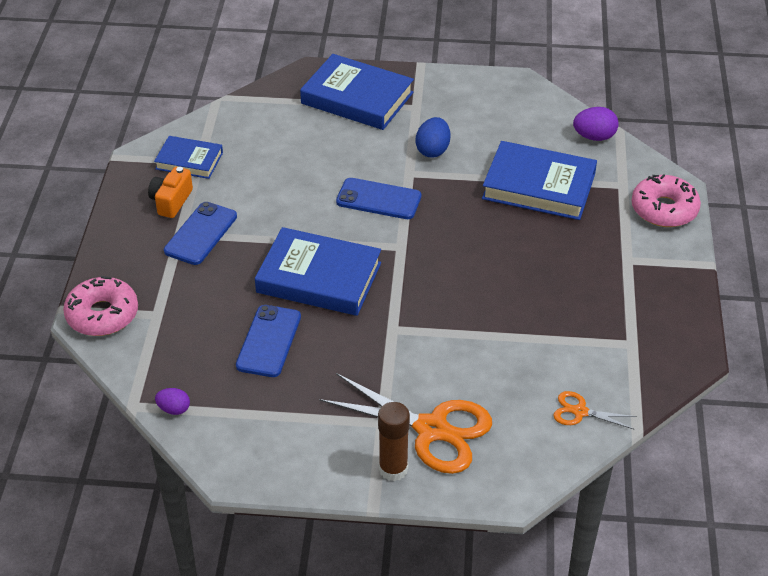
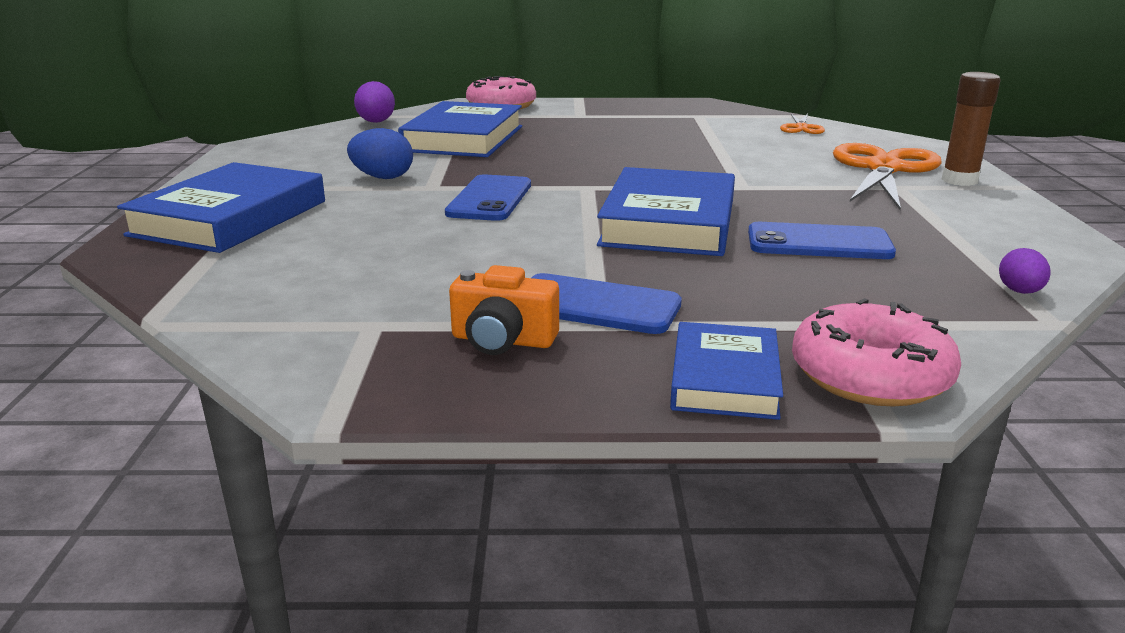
camera: 95 degrees left, 20 degrees down
(189, 161) = (368, 334): blue book -> blue book (725, 379)

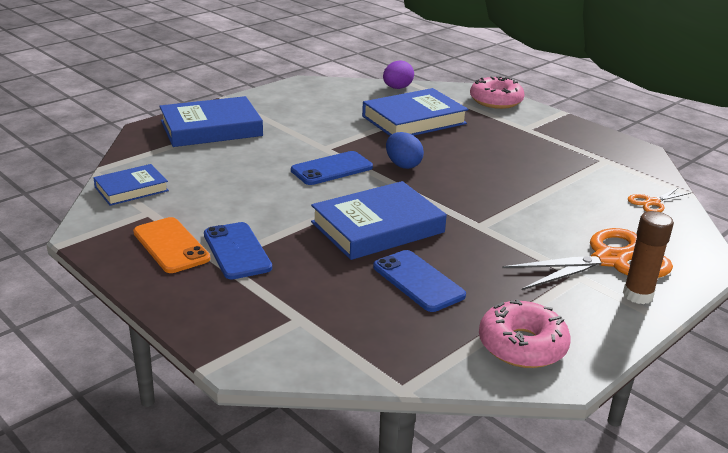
camera: 45 degrees right, 5 degrees up
(383, 177) = (316, 131): blue egg -> blue egg (403, 165)
(502, 340) = (171, 245): orange camera -> orange phone
(725, 379) = (200, 312): blue book -> blue book (131, 189)
(870, 375) = (252, 349): pink donut -> pink donut (522, 345)
(1020, 292) = (438, 368): purple egg -> none

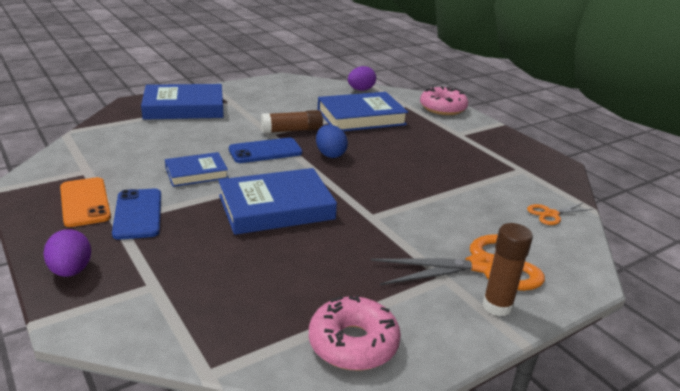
camera: 10 degrees right, 0 degrees up
(131, 189) = (85, 150): blue book -> blue book (196, 173)
(205, 316) = (71, 271): none -> purple egg
(347, 143) = (292, 130): none -> brown glue stick
(418, 281) = (285, 263): blue phone -> none

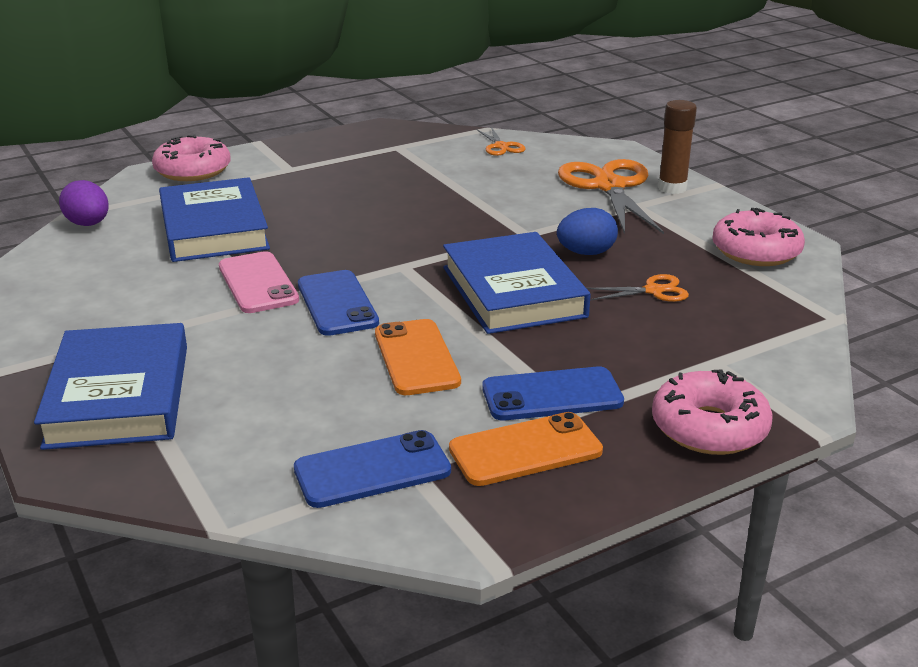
camera: 85 degrees left, 0 degrees up
(71, 271) = (709, 428): purple egg -> pink donut
(92, 161) = (372, 470): none -> blue phone
(196, 173) = (416, 358): blue book -> orange phone
(273, 269) = (653, 291): none -> orange scissors
(292, 130) = (258, 283): brown glue stick -> pink phone
(330, 154) = (351, 254): blue egg -> blue egg (586, 253)

